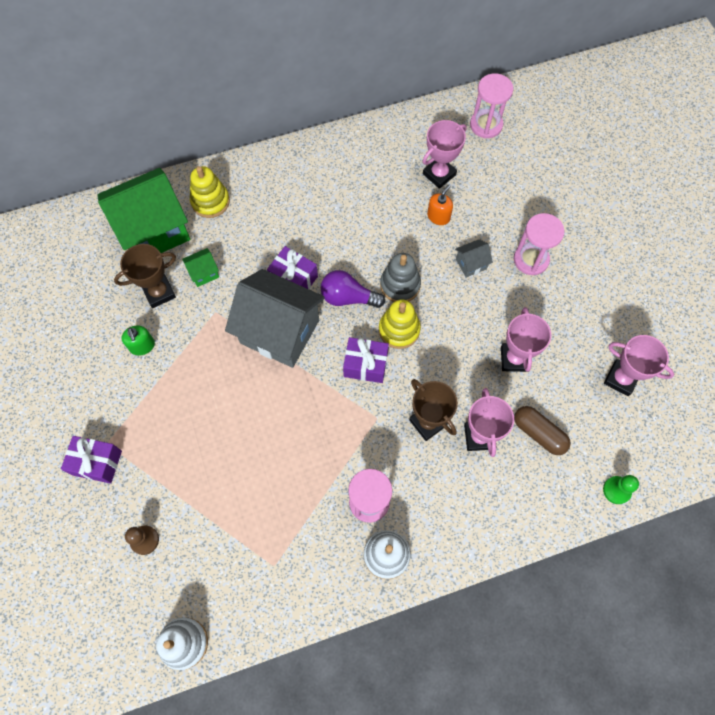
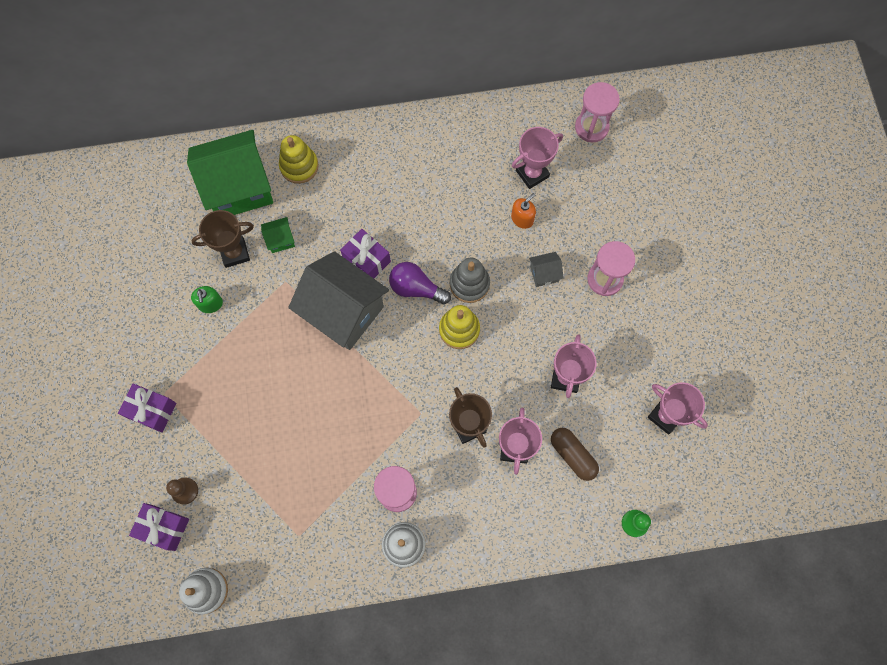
camera: 10 degrees right, 5 degrees up
(365, 365) = (420, 359): purple gift -> purple gift (164, 527)

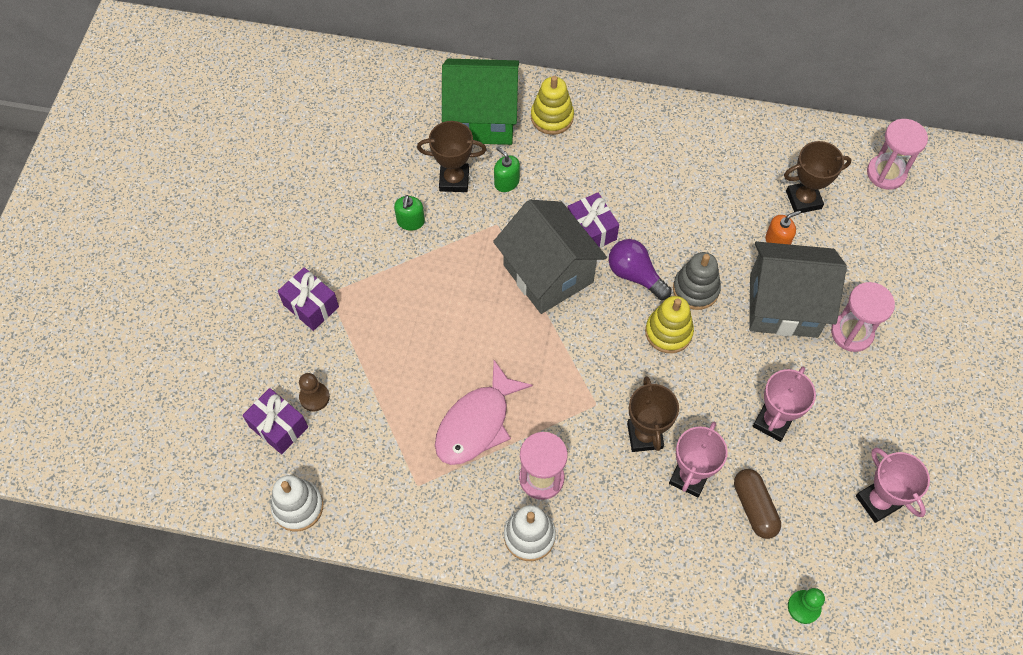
camera: 20 degrees right, 10 degrees down
(280, 240) = (506, 182): green house -> green soap dispenser
(329, 464) = (477, 423): none -> pink fish
(532, 173) = (803, 200): pink trophy -> brown trophy
(544, 274) = (783, 305): grey house -> grey house, size x2.44

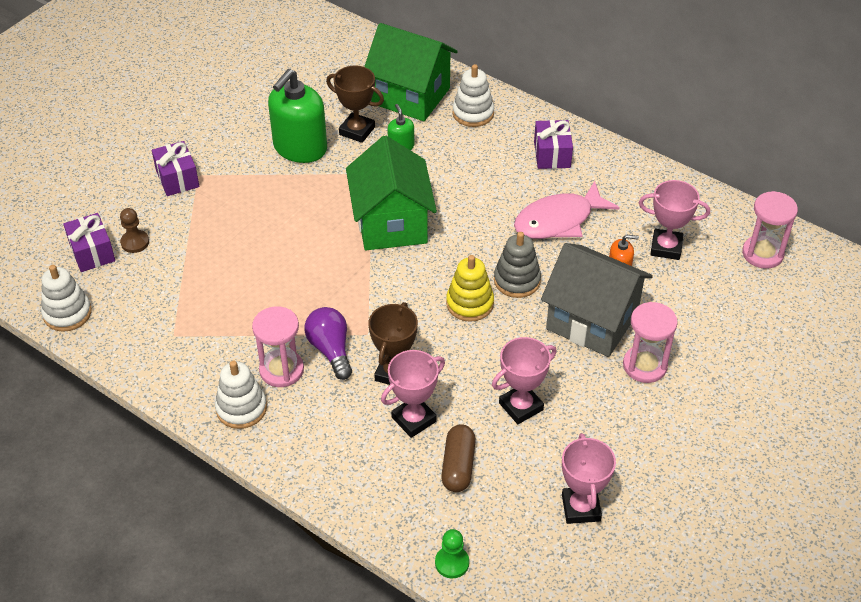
camera: 25 degrees right, 15 degrees down
(410, 221) = (300, 148): green soap dispenser -> green soap dispenser, size x2.16
(477, 423) = (254, 309): pink fish -> pink fish (558, 220)
(548, 274) = (391, 224): grey house -> green house
(552, 117) = (473, 113): yellow stacking toy -> white stacking toy
(591, 230) = (451, 205): purple gift -> purple gift (552, 154)
(635, 275) = (468, 251): purple light bulb -> purple light bulb (331, 350)
(803, 200) = (666, 247): brown trophy -> pink trophy

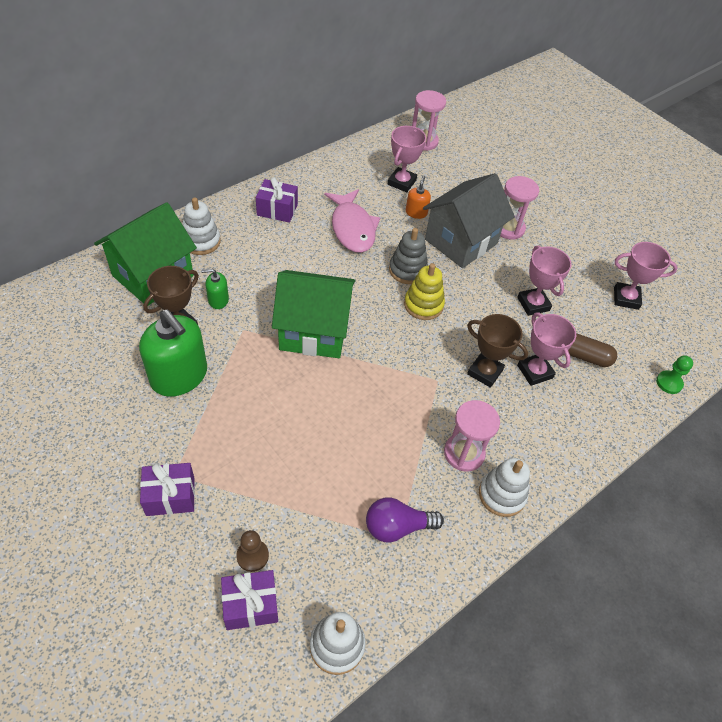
camera: 80 degrees left, 5 degrees up
(331, 350) = (449, 410): purple light bulb -> purple light bulb (397, 527)

